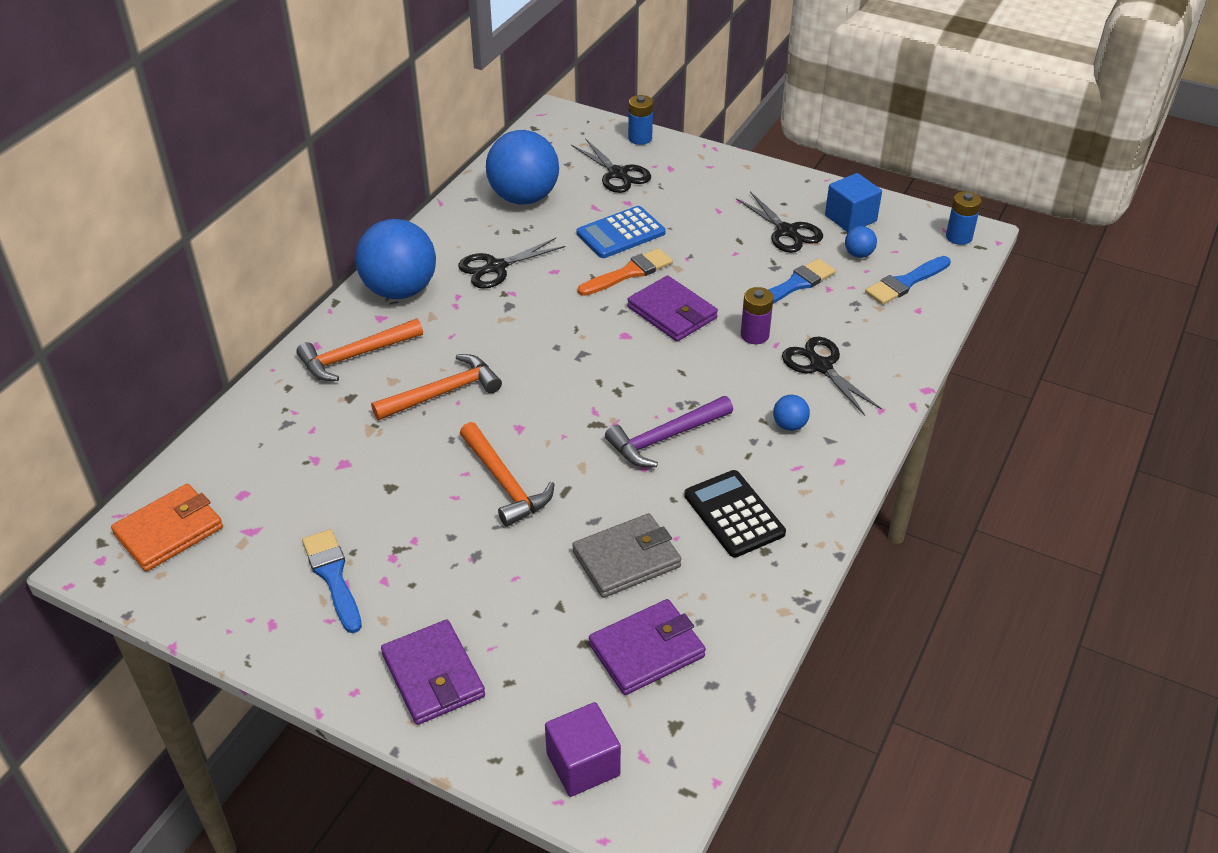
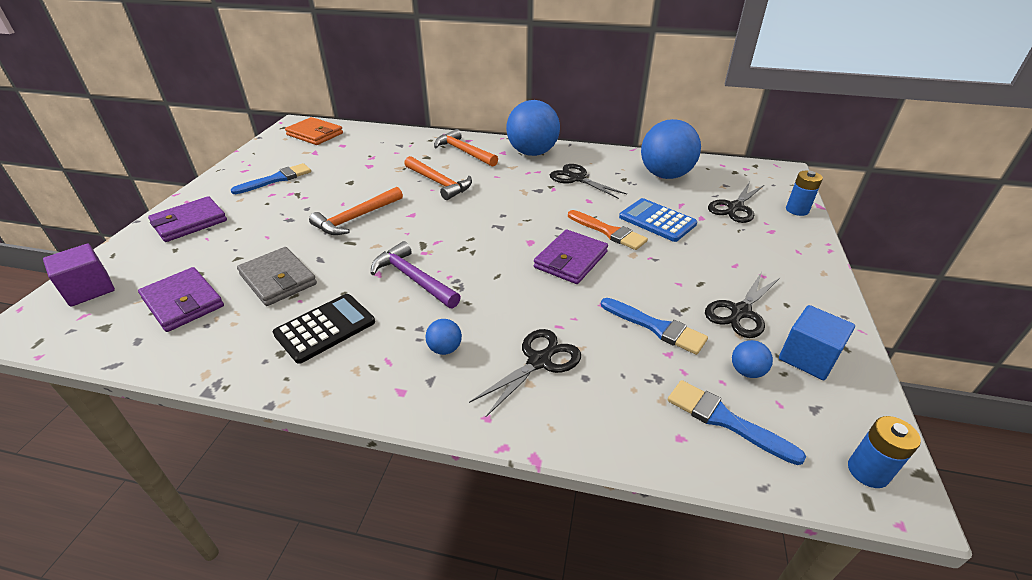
camera: 75 degrees right, 5 degrees down
(754, 335) = (565, 310): purple battery -> none

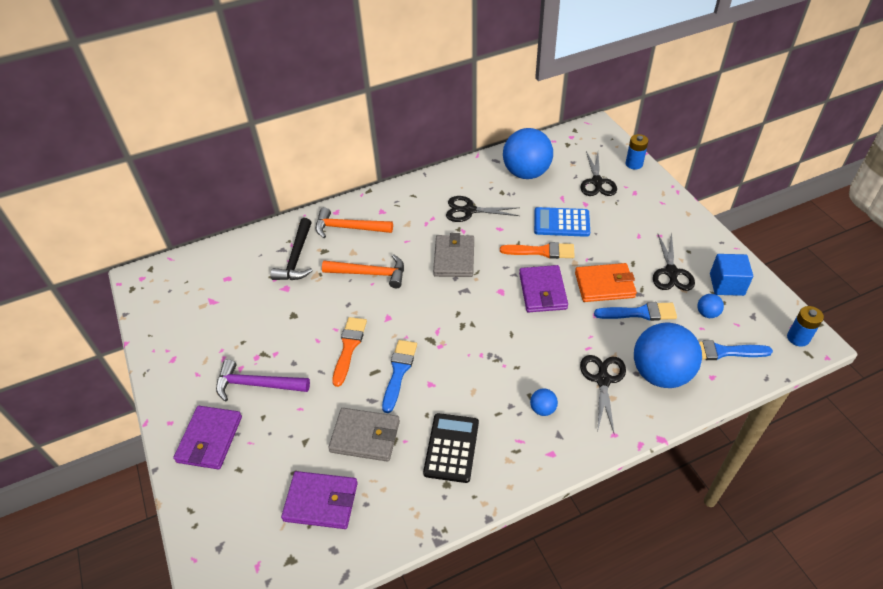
camera: 35 degrees left, 10 degrees up
(89, 290) = (225, 547): purple cube -> none
(277, 179) = (221, 350): blue brush -> blue brush (399, 371)
(315, 134) = (180, 280): orange wallet -> orange wallet (604, 285)
(356, 218) = (349, 347): orange hammer -> orange brush
(402, 153) = (297, 258): none -> black hammer
(413, 279) = (460, 372): purple hammer -> purple hammer (257, 385)
(520, 202) = (454, 258): none -> grey wallet
(532, 153) = (406, 199): blue ball -> blue ball (660, 373)

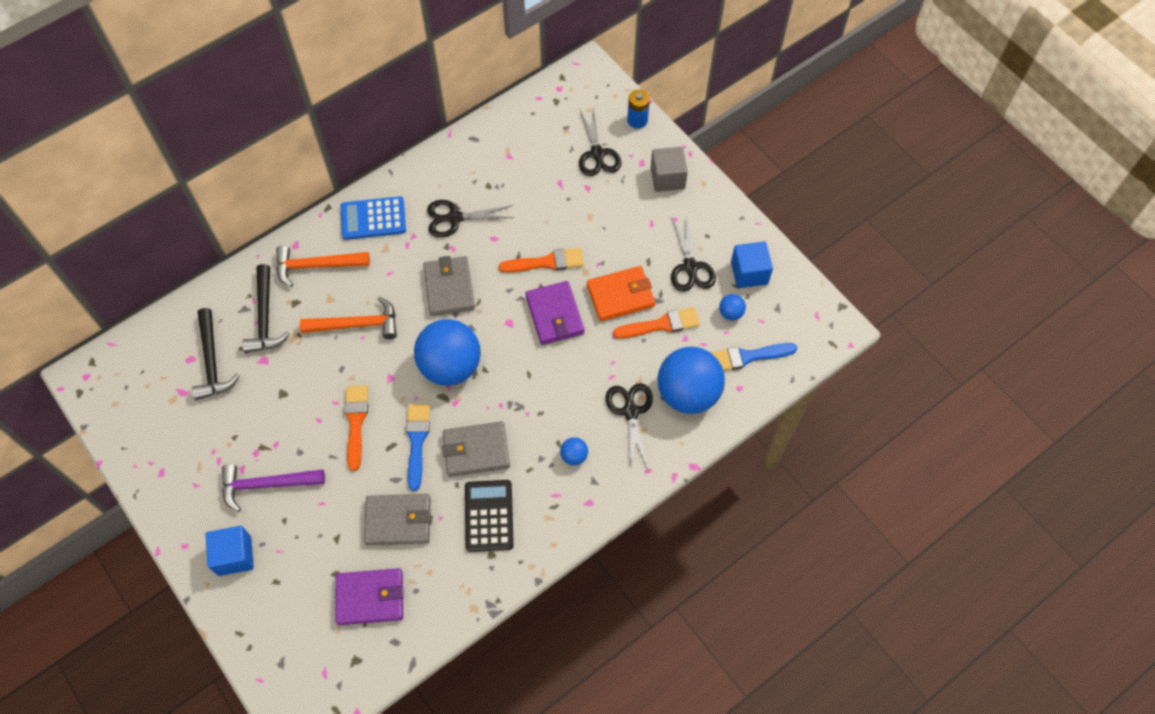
camera: 15 degrees left, 15 degrees up
(210, 439) = (234, 556): purple wallet -> blue cube
(244, 283) = (212, 362): none -> black hammer
(451, 388) = (476, 450): none -> grey wallet
(526, 173) = (513, 153): blue ball -> blue ball (450, 366)
(561, 222) = (563, 219): blue calculator -> blue calculator (373, 218)
(640, 313) = (661, 324): blue brush -> orange brush
(656, 205) = (667, 178): none -> grey cube
(798, 338) = (822, 327): blue battery -> none

